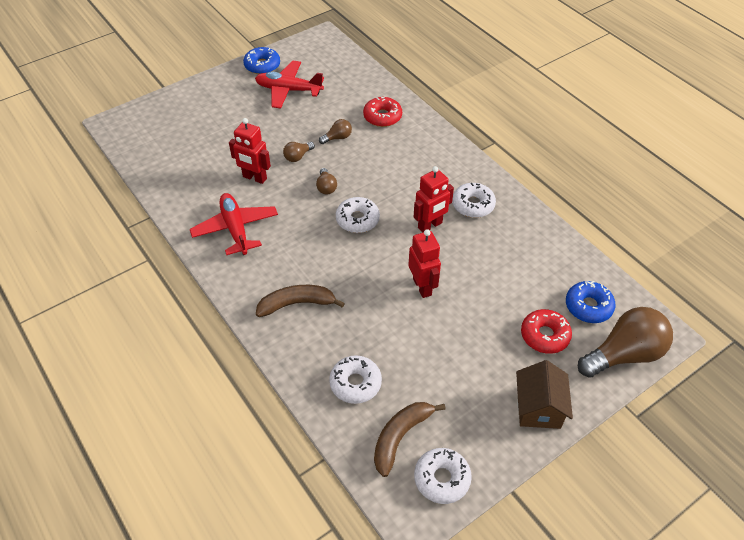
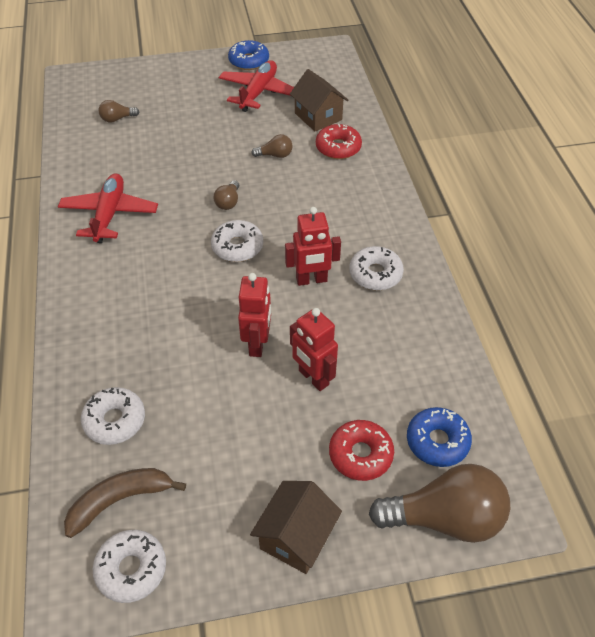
camera: 25 degrees right, 0 degrees up
(254, 178) = (163, 169): red robot -> red robot (313, 378)
(288, 90) = (258, 92): red plane -> red plane turned 75 degrees clockwise
(297, 304) = (115, 312): brown banana -> none
(298, 156) = (221, 162): brown light bulb -> brown light bulb (117, 119)
(350, 96) = (318, 116): none -> brown house

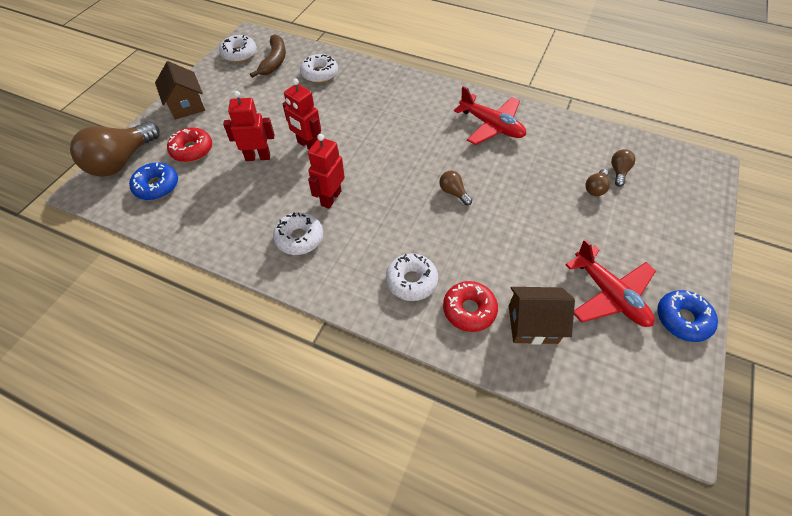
camera: 125 degrees right, 5 degrees up
(237, 247) = (400, 175): white donut -> white donut (411, 281)
(275, 155) = (492, 253): brown light bulb -> brown light bulb (595, 188)

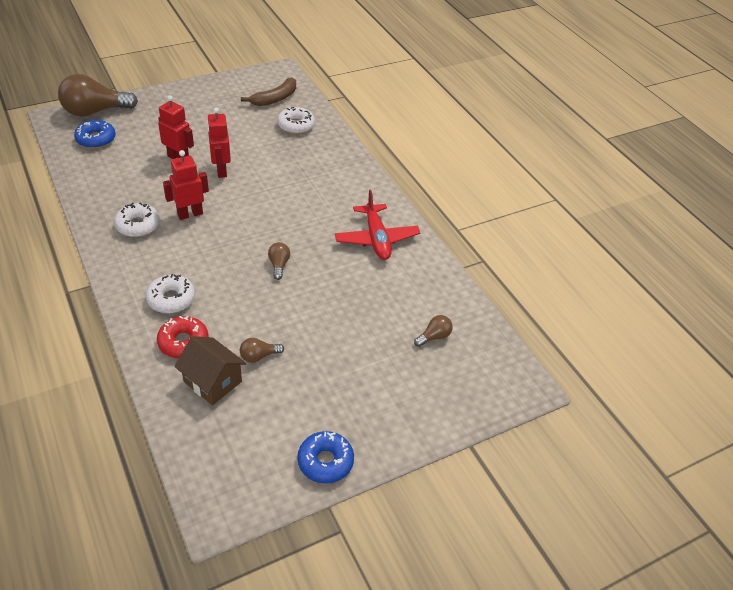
camera: 35 degrees right, 10 degrees down
(186, 105) = (177, 97): brown house -> none
(192, 150) = (144, 129): red donut -> none
(239, 54) = (257, 80): white donut -> none
(595, 188) = (395, 334): brown light bulb -> brown light bulb (259, 356)
(609, 294) = (294, 406): red plane -> none

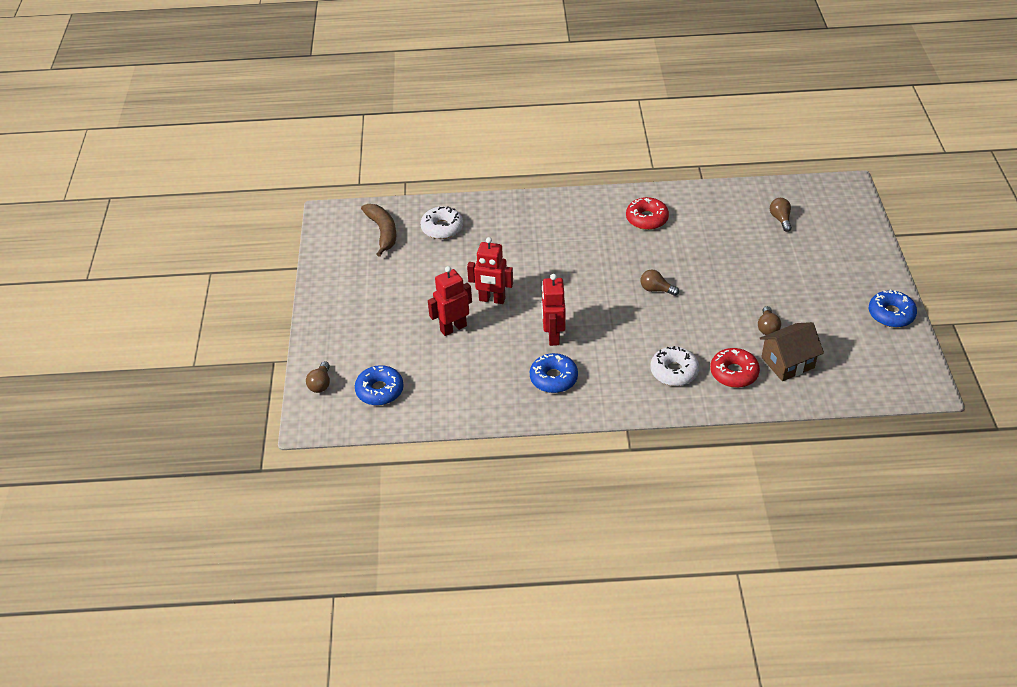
camera: 60 degrees left, 0 degrees up
(95, 111) = (320, 384): brown light bulb -> brown light bulb, size x0.45
(138, 225) = (553, 378): white donut -> blue donut
(376, 239) = (646, 219): red plane -> red donut

